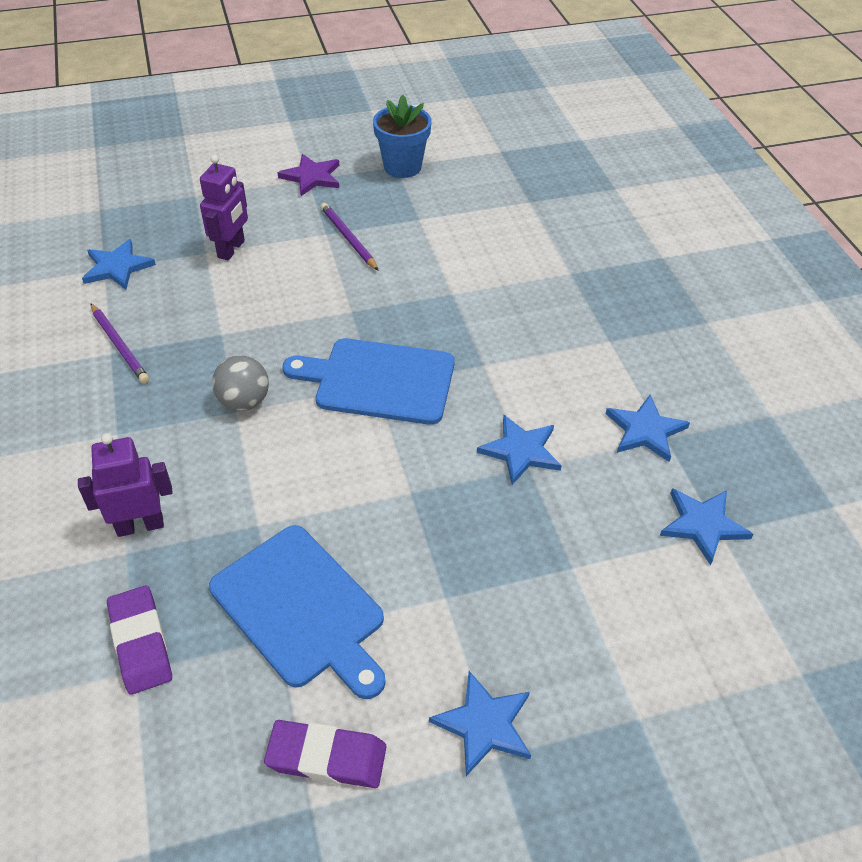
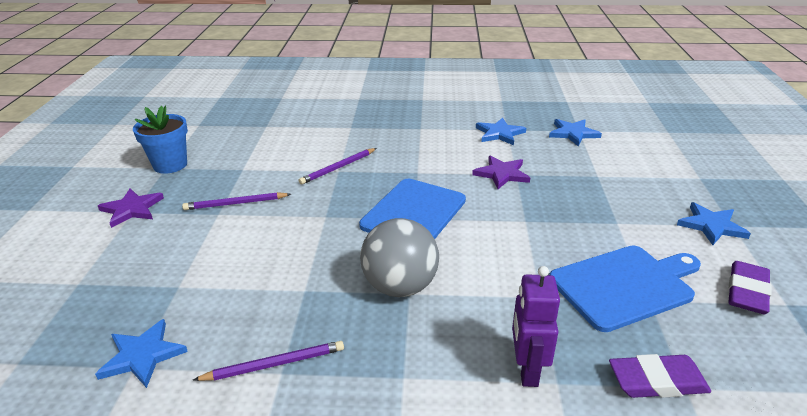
camera: 70 degrees left, 15 degrees down
(231, 249) = (189, 269): purple robot -> none
(244, 402) = (400, 287): grey ball -> grey ball, size x1.54
(458, 291) = (338, 168): none -> purple pencil
(521, 451) = (502, 174): blue star -> purple star

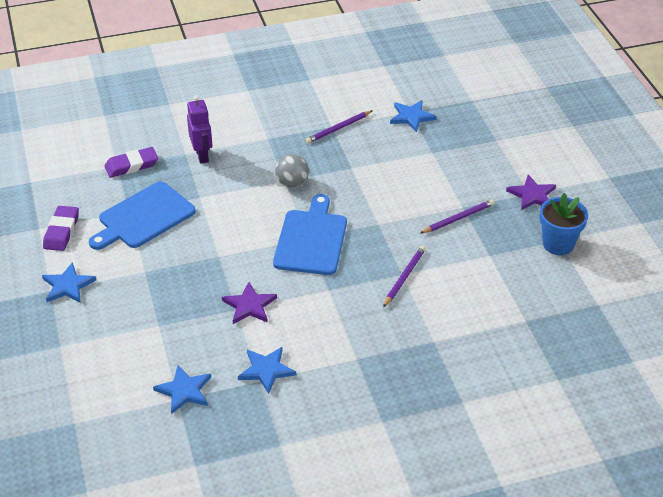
camera: 160 degrees right, 10 degrees up
(400, 287) = (292, 183): grey ball -> grey ball, size x0.65

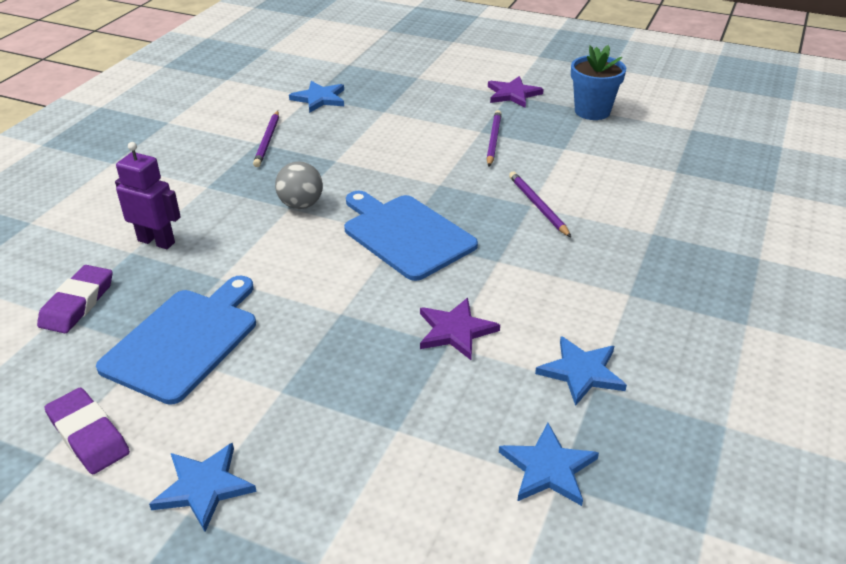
camera: 50 degrees left, 5 degrees down
(144, 217) = (184, 340): blue cutting board -> blue cutting board turned 150 degrees counterclockwise

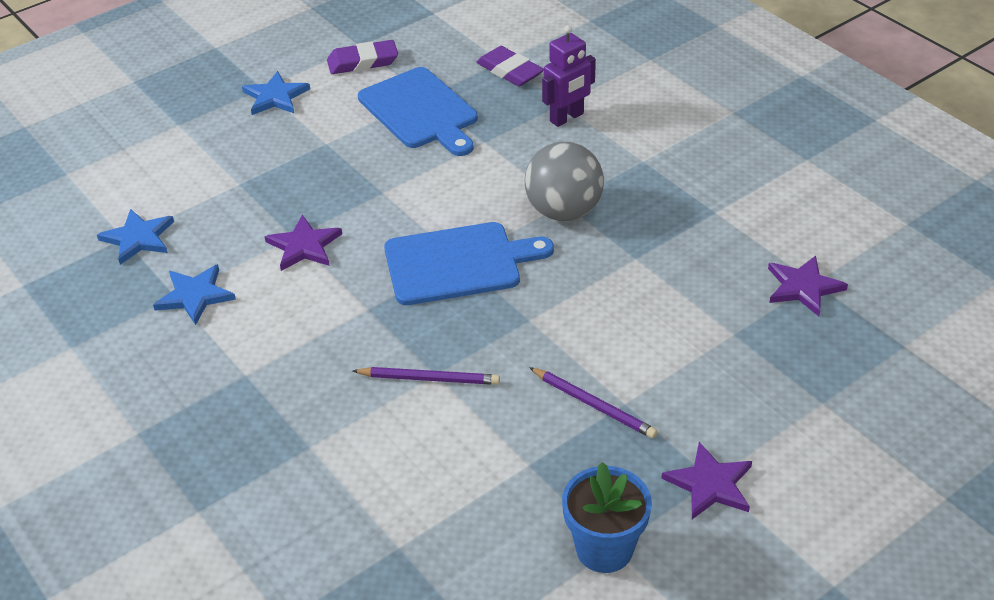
camera: 120 degrees right, 5 degrees up
(268, 141) = (714, 220): purple pencil -> none
(301, 205) = (563, 211): grey ball -> grey ball, size x1.54
(319, 99) = (803, 287): blue star -> purple star

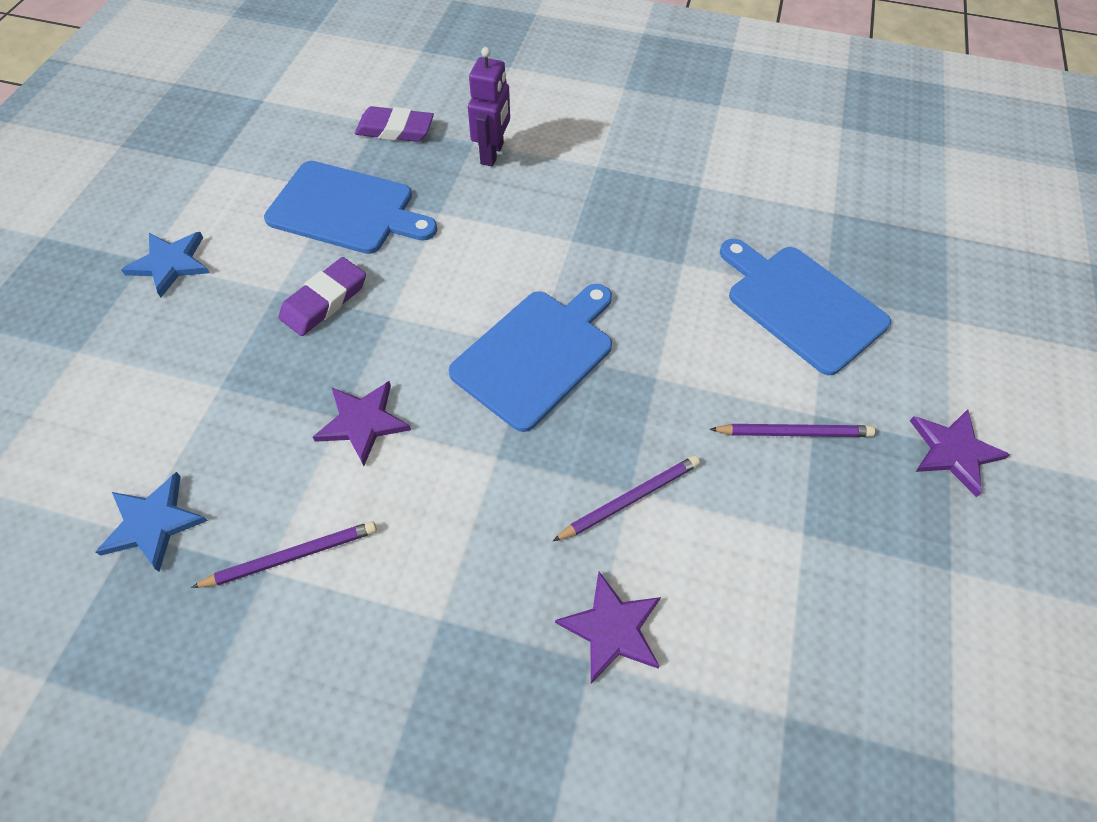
camera: 40 degrees left, 15 degrees up
(195, 296) = (292, 556): blue star -> purple pencil
(363, 62) = (235, 182): purple eraser -> purple eraser (324, 300)
(563, 211) = (579, 249): grey ball -> none
(604, 549) = (947, 578): blue flower pot -> none
(701, 331) = (801, 305): none -> blue cutting board
(803, 287) = (831, 221): purple star -> purple star (612, 628)

